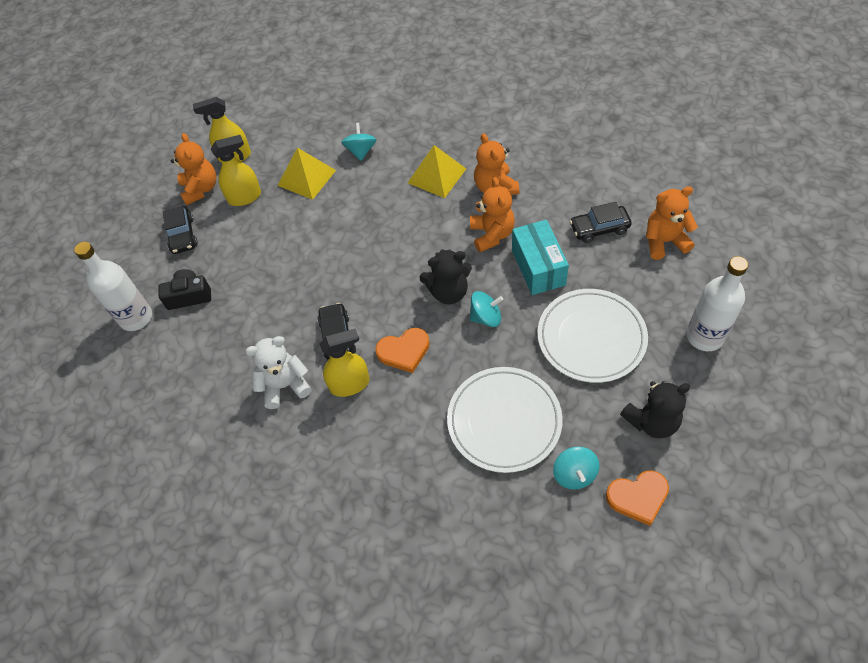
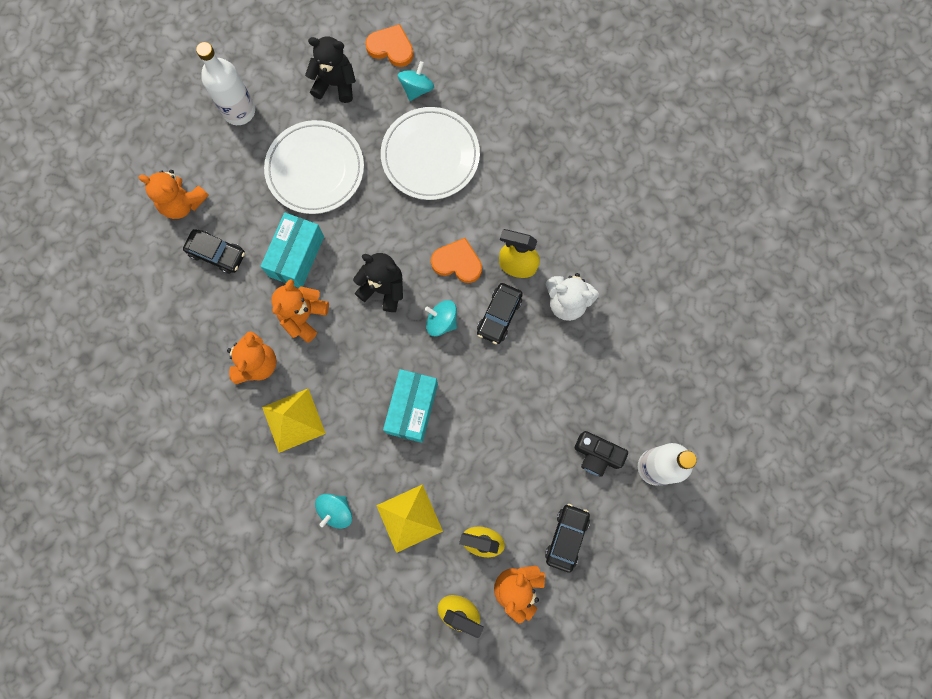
camera: 150 degrees left, 20 degrees up
(356, 234) = (412, 408): none -> turquoise box
(486, 317) = (374, 244): turquoise spinning top -> turquoise spinning top (441, 321)

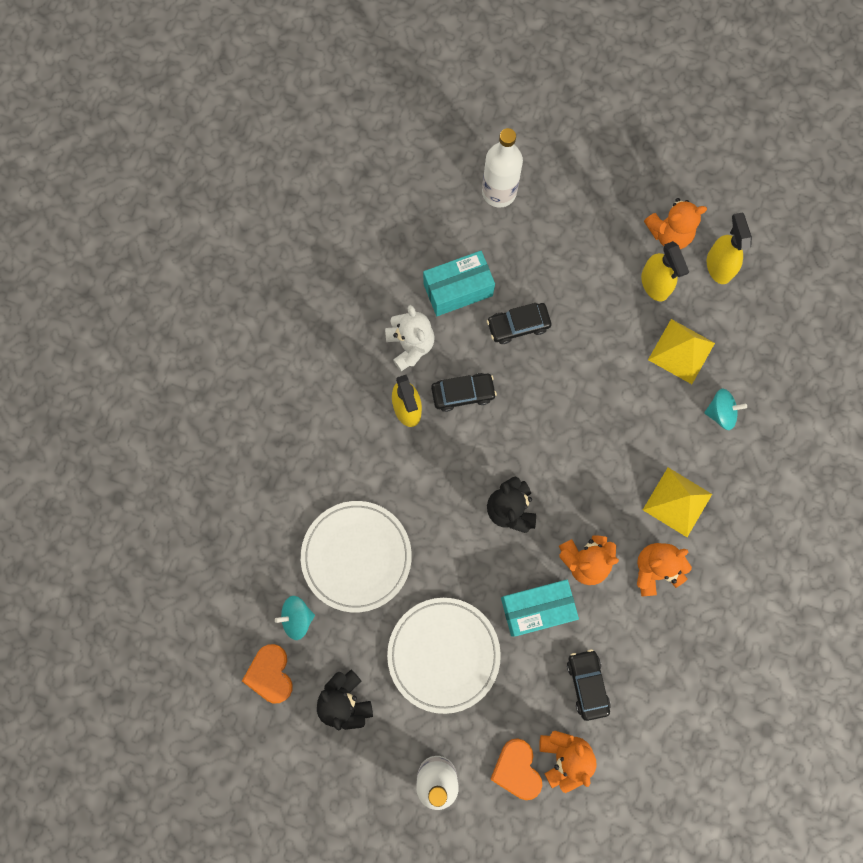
camera: 125 degrees left, 0 degrees up
(412, 408) = (594, 410): turquoise box -> turquoise box (458, 289)
(441, 321) = (503, 438): turquoise spinning top -> none
(457, 262) = (441, 461): orange heart -> orange heart (517, 769)
(566, 537) = (603, 223): black car -> black car (518, 325)
(597, 455) = (522, 241): black camera -> none

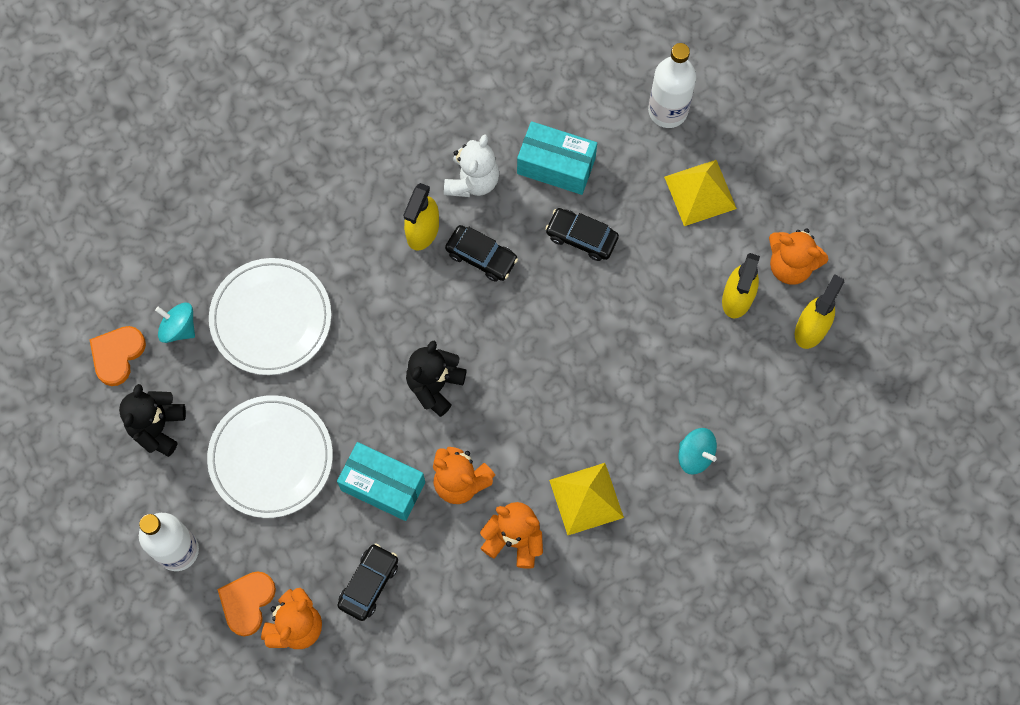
camera: 40 degrees right, 5 degrees down
(681, 351) = (708, 374): yellow pyramid -> yellow pyramid (700, 192)

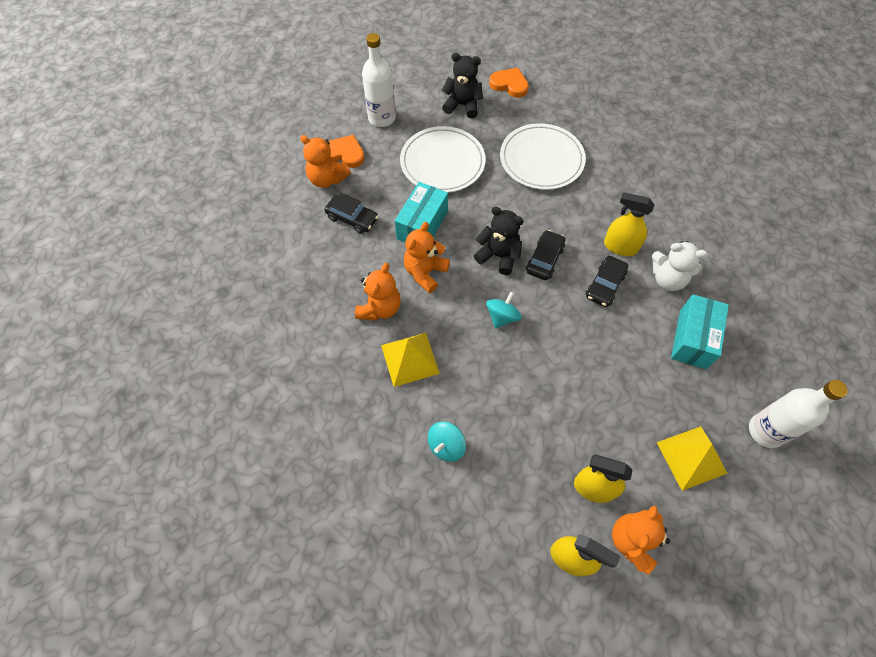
camera: 90 degrees right, 10 degrees down
(179, 328) = (530, 113): turquoise spinning top -> turquoise spinning top (502, 317)
(581, 237) = (632, 358): black car -> black car (544, 259)

